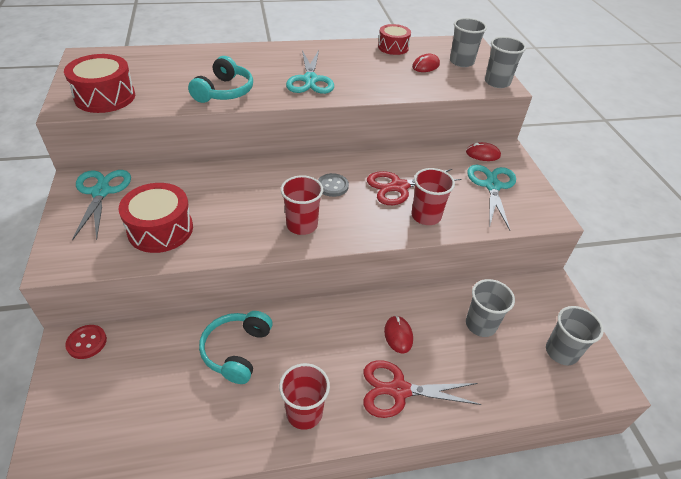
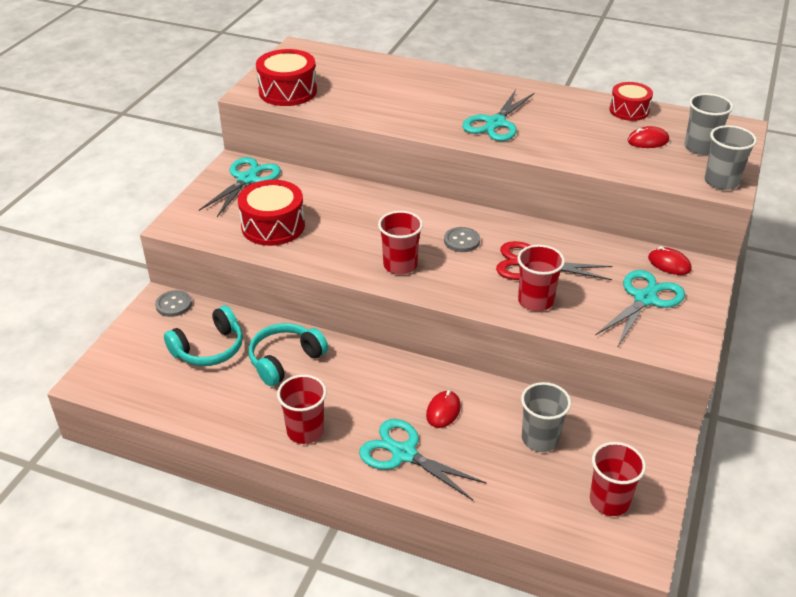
camera: 35 degrees right, 5 degrees down
(87, 342) = (173, 305): red button -> grey button
(224, 92) = (398, 113): turquoise headphones -> turquoise headphones (209, 349)
(398, 390) = (403, 453): red scissors -> turquoise scissors
(561, 352) = (609, 501): grey cup -> red cup

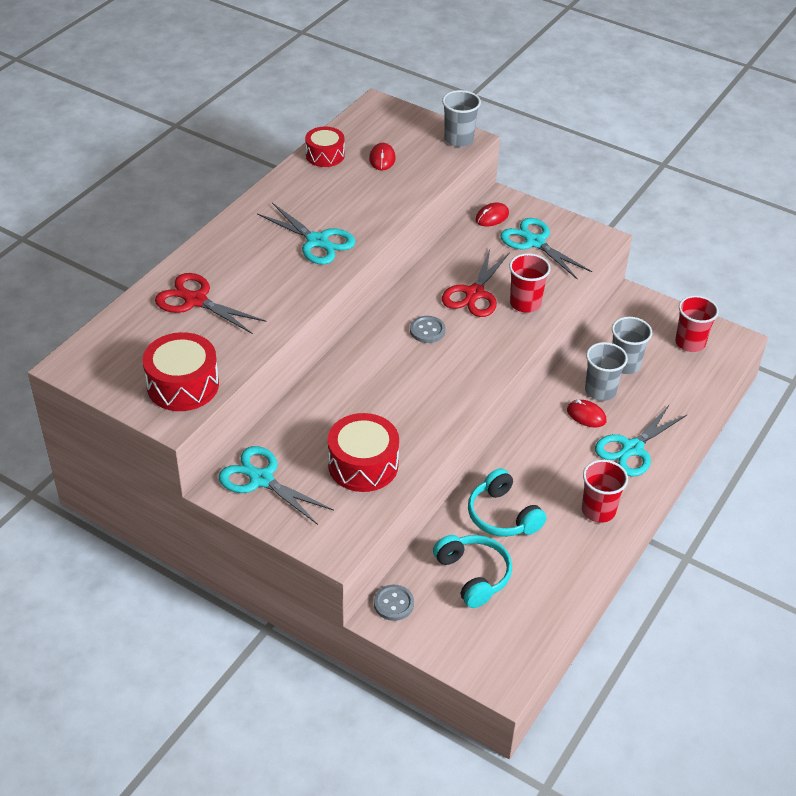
camera: 80 degrees left, 5 degrees up
(389, 81) = (195, 300): none -> red scissors
(400, 265) = (455, 378): red cup -> none
(700, 147) = (403, 134): grey cup -> grey cup (600, 391)

